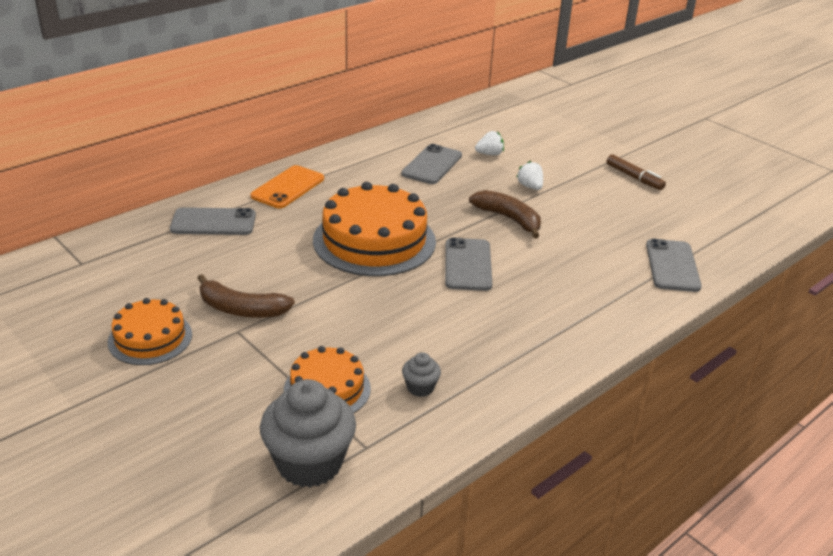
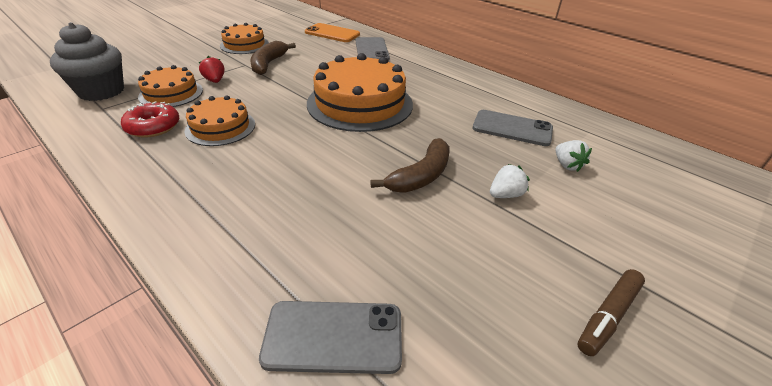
camera: 85 degrees right, 5 degrees up
(288, 187) = (430, 68): orange phone -> orange phone (332, 33)
(291, 353) = (215, 81): none -> red strawberry
(420, 387) = (153, 127): grey cupcake -> red donut
(423, 335) = (220, 127): none -> orange cake
(468, 265) = (325, 149): grey phone -> none

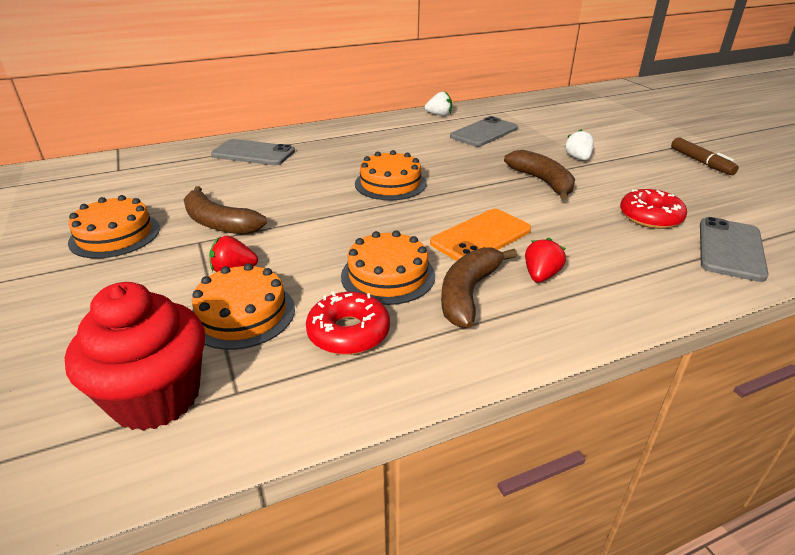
camera: 65 degrees left, 5 degrees down
(101, 91) = (156, 397): grey cupcake -> red cupcake
(202, 162) = (468, 293): none -> brown banana
(235, 193) = (541, 276): none -> red strawberry
(332, 33) = (164, 166): orange phone -> orange phone (481, 236)
(360, 103) = (390, 183): orange cake -> orange cake, size x0.57
(384, 260) = (650, 217): none -> red donut
(567, 165) = (546, 130): white strawberry -> white strawberry (439, 115)

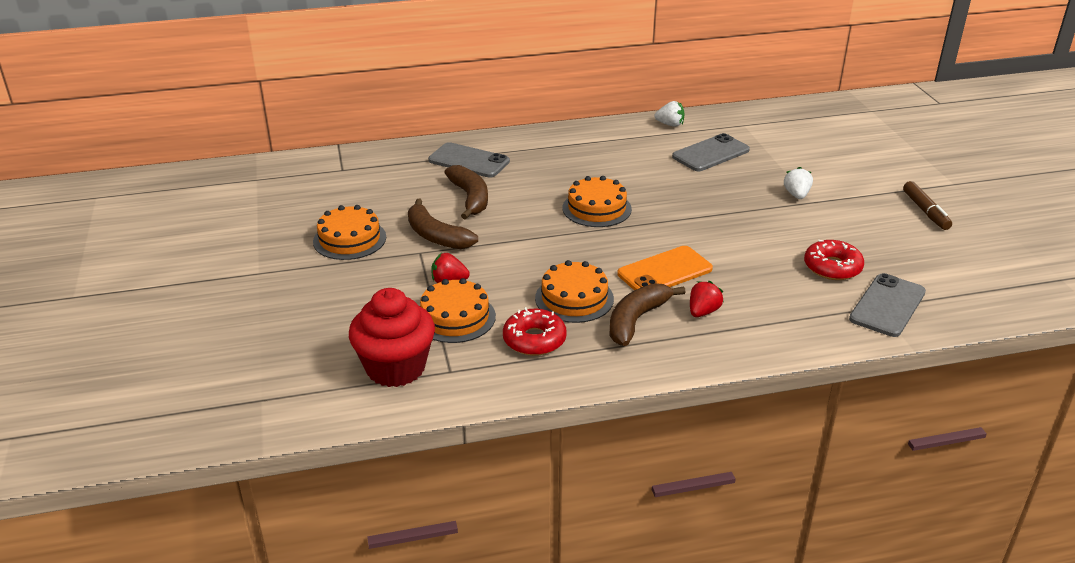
camera: 10 degrees right, 0 degrees up
(542, 182) = (746, 220): brown banana -> brown banana (470, 198)

